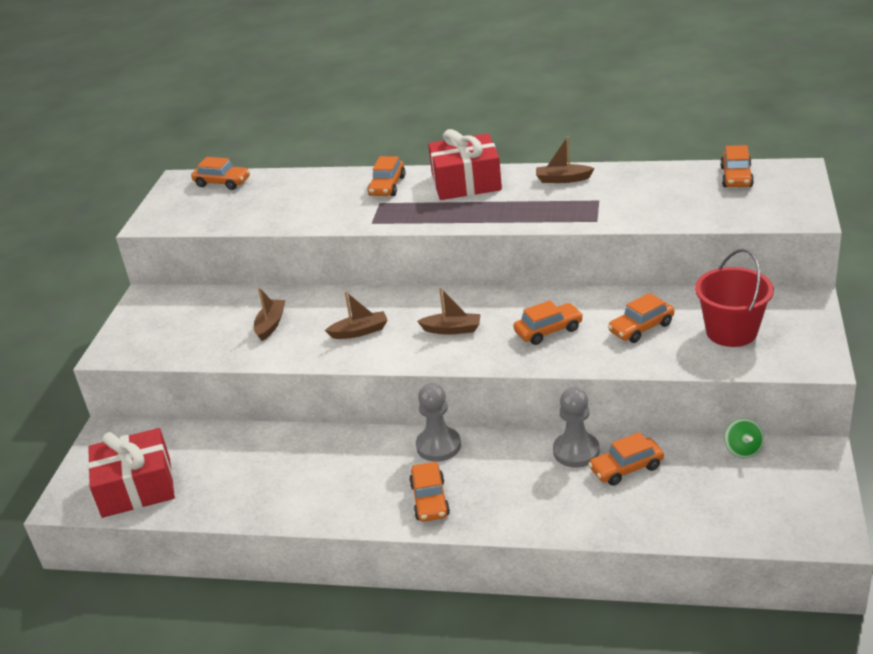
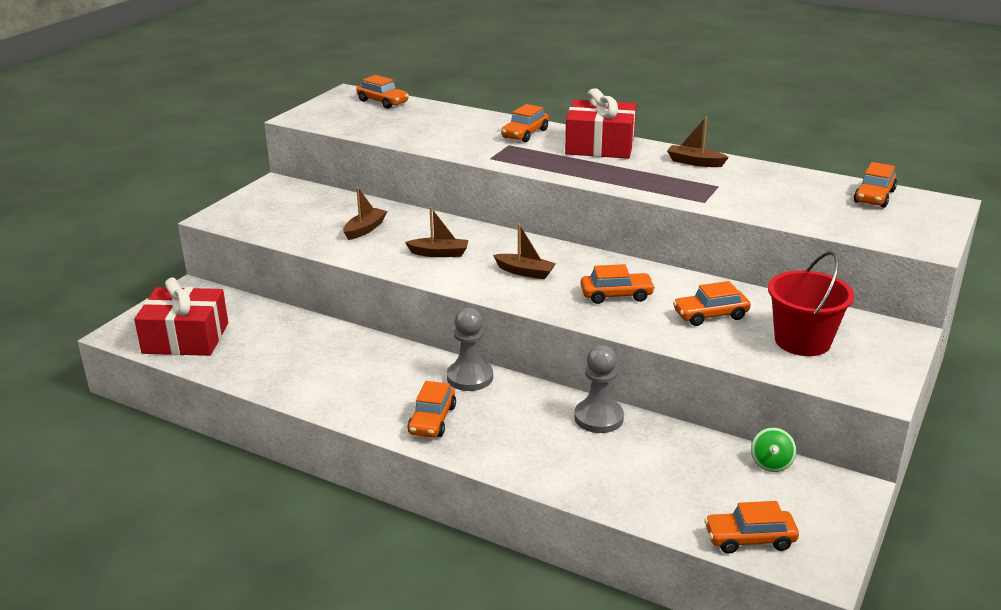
camera: 15 degrees right, 5 degrees down
(626, 468) = (639, 446): orange car -> orange car (750, 539)

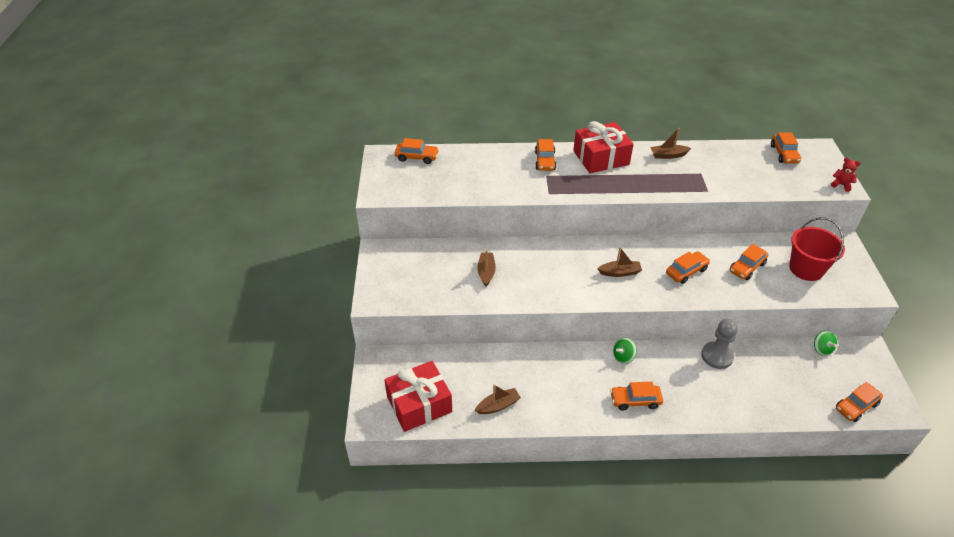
camera: 30 degrees left, 15 degrees up
(432, 420) = (635, 400): orange car -> orange car turned 105 degrees clockwise
(439, 253) = (554, 276): brown boat -> brown boat (498, 405)
(470, 377) = (623, 357): grey pawn -> green spinning top
(925, 242) = (841, 185): none -> red teddy bear

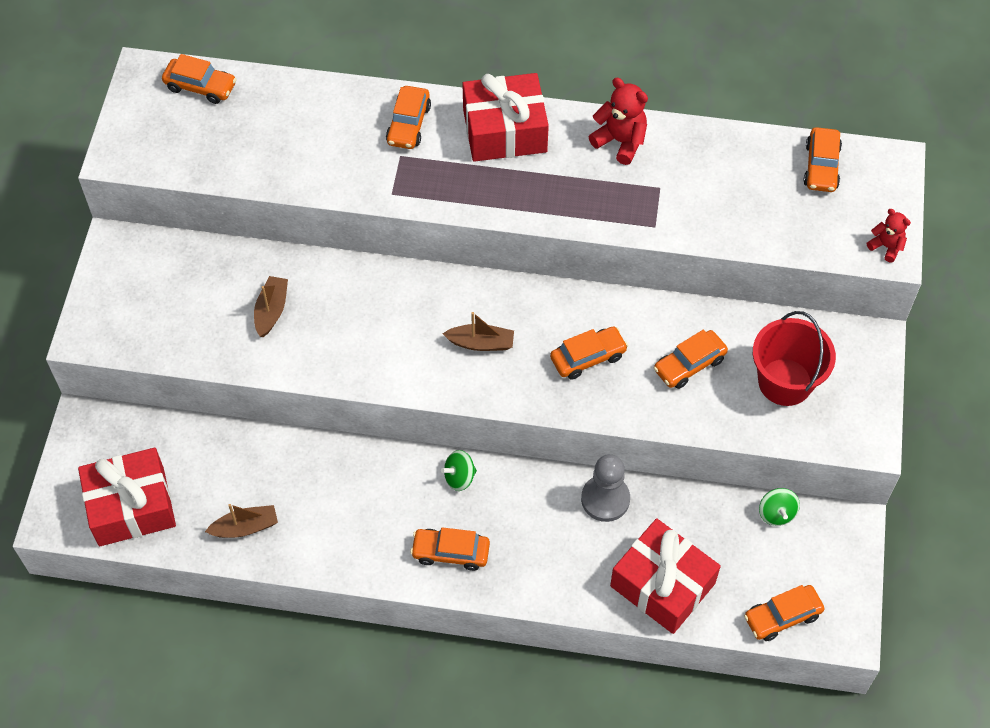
camera: 10 degrees right, 15 degrees up
(668, 155) = (620, 141): brown boat -> red teddy bear
(774, 399) = (662, 584): none -> red gift

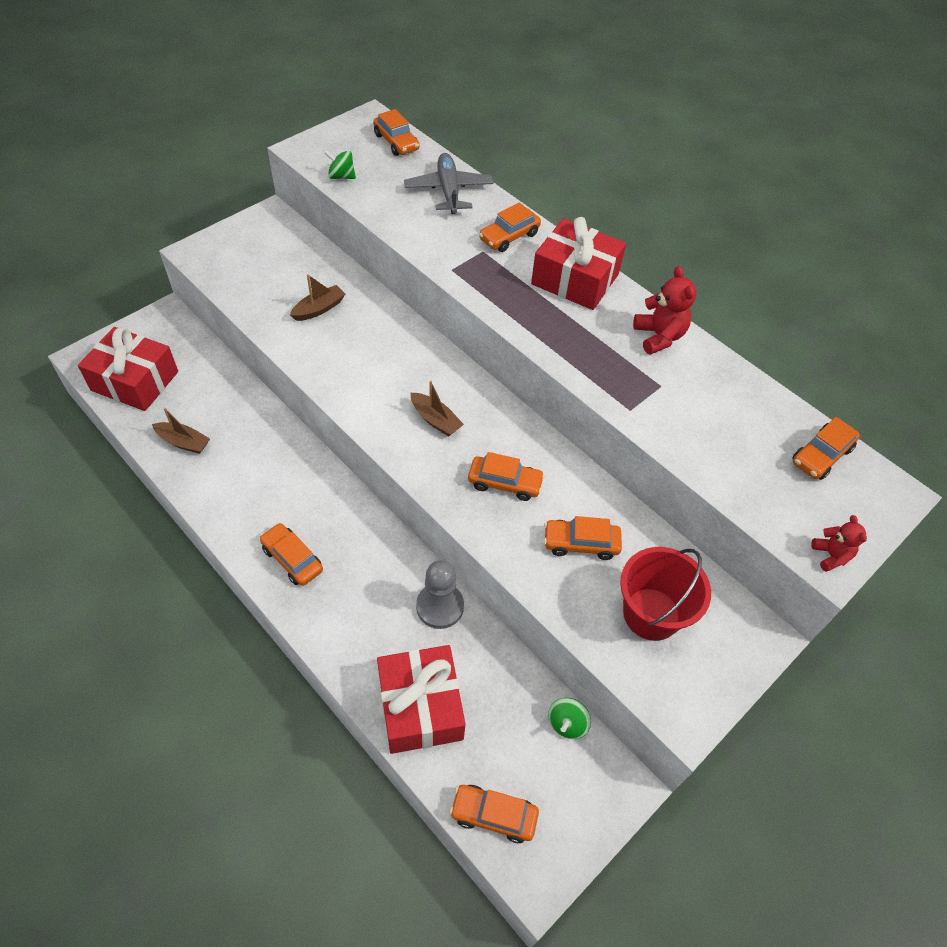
camera: 35 degrees right, 5 degrees down
(306, 110) = (448, 191): none -> grey plane
(459, 477) = (351, 513): green spinning top -> green spinning top (341, 176)

